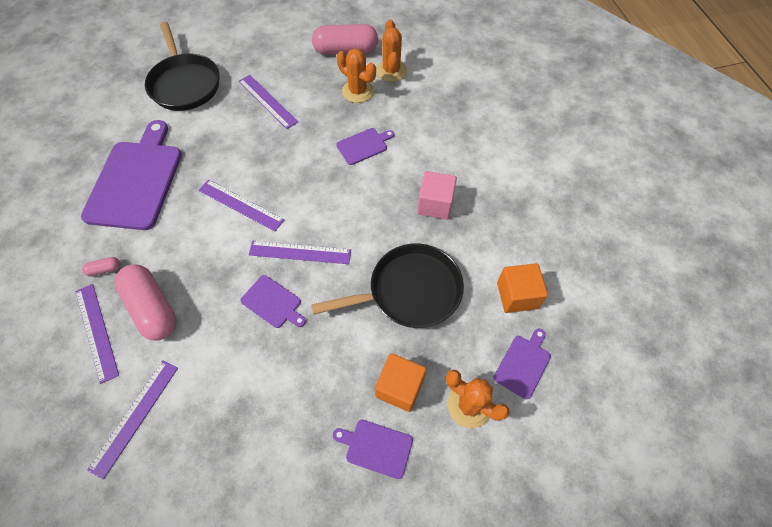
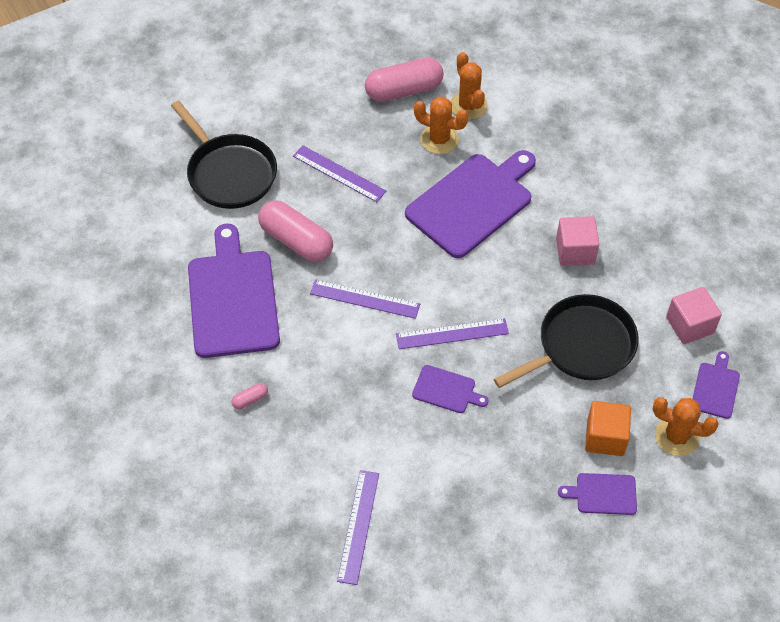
camera: 15 degrees left, 5 degrees down
(96, 331) = (276, 461): purple ruler -> none
(152, 308) = (323, 425): pink capsule -> pink capsule (296, 241)
(364, 146) = (472, 203): purple cutting board -> purple cutting board, size x2.17
(517, 295) = (690, 325): orange cube -> pink cube

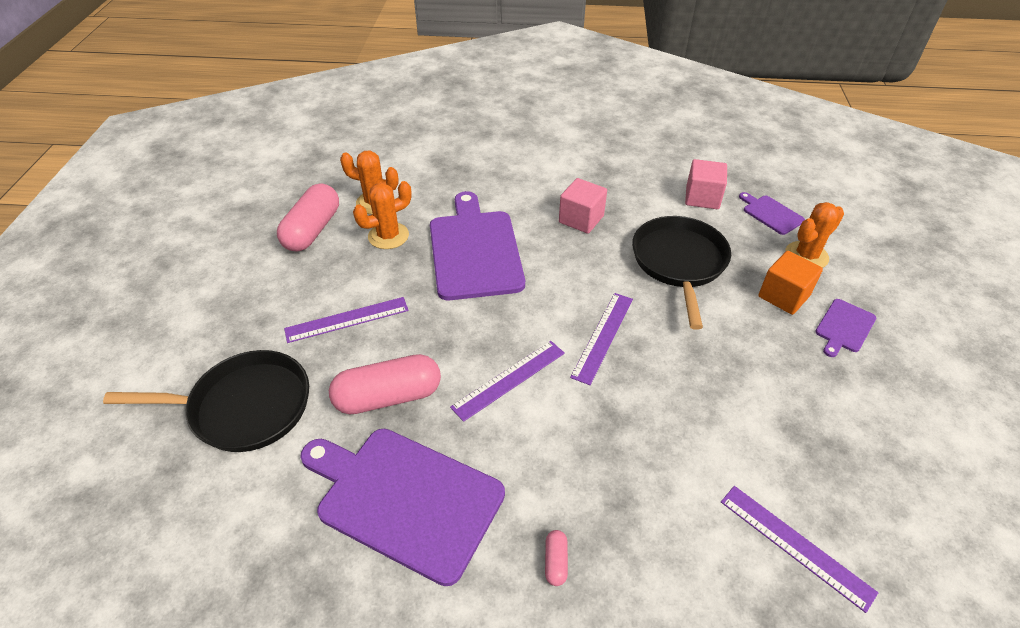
camera: 55 degrees left, 10 degrees down
(446, 390) = (664, 374): purple cutting board -> none

